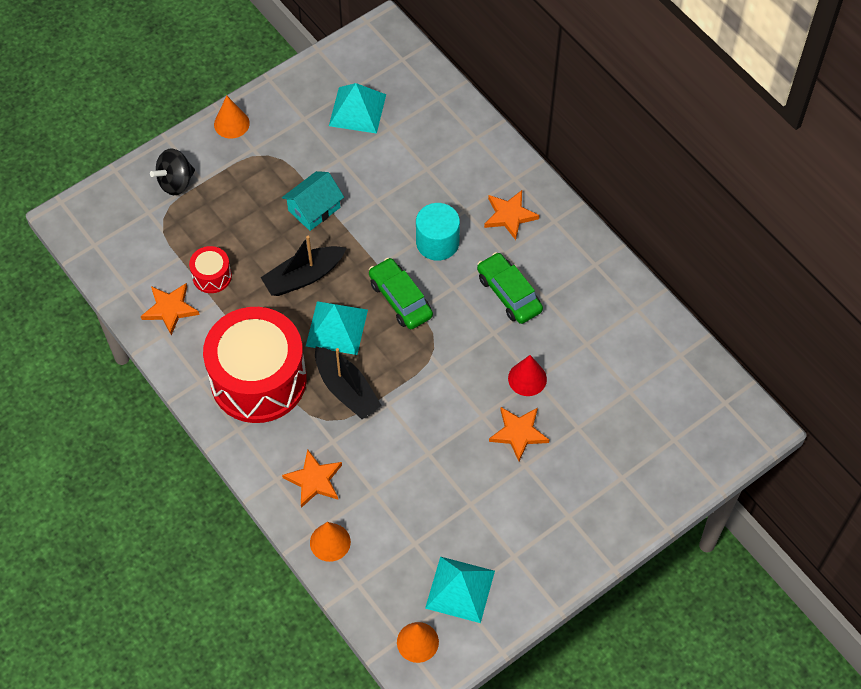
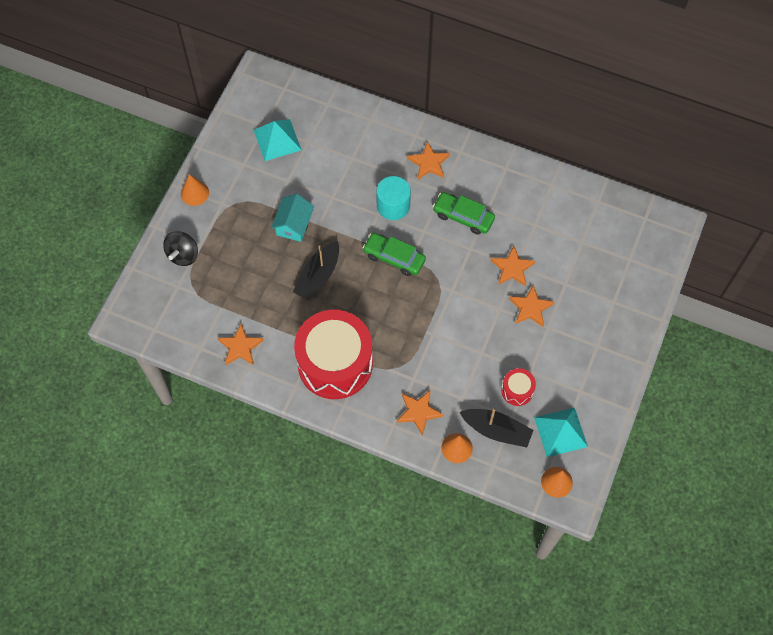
camera: 30 degrees left, 5 degrees up
(212, 276) = (254, 308): red drum -> red drum (517, 390)
(336, 327) = (364, 299): turquoise pyramid -> none
(346, 389) = (399, 338): black boat -> black boat (496, 430)
(527, 378) = (512, 268): red cone -> orange star

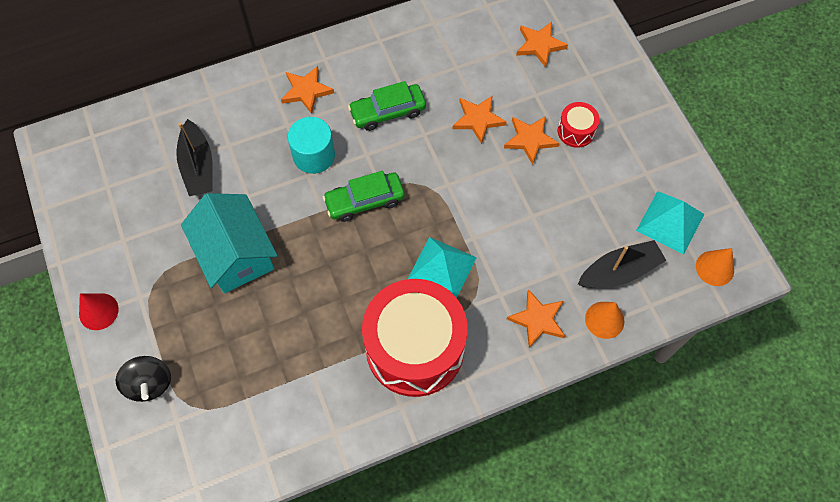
camera: 45 degrees left, 0 degrees up
(194, 193) = (98, 311): orange cone -> red cone
(240, 347) = (306, 420): orange star -> orange star (539, 45)
(277, 140) = (134, 188): turquoise pyramid -> turquoise pyramid (441, 268)
(294, 225) = (236, 254): turquoise house -> turquoise house, size x1.58
(318, 276) = (311, 281): black boat -> black boat (198, 166)
(517, 390) = (597, 220): red drum -> red drum (576, 131)

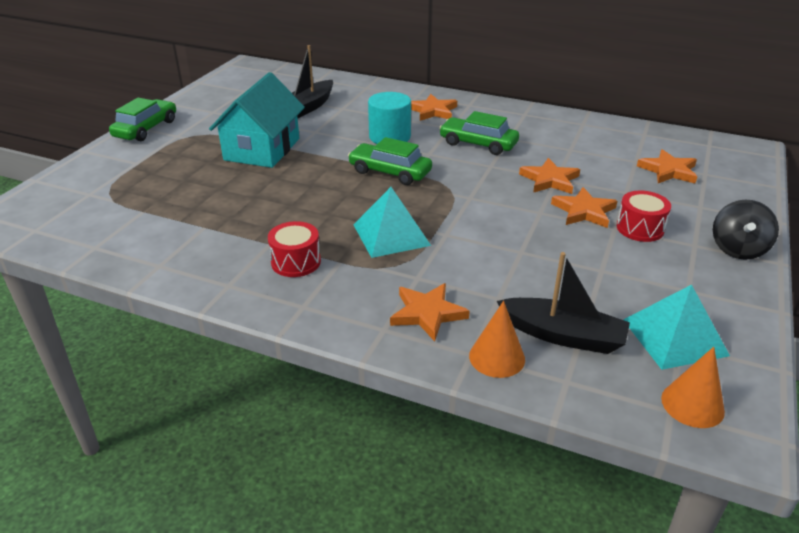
camera: 45 degrees right, 30 degrees down
(98, 311) = (146, 129): red cone -> green car
(149, 383) = (109, 170): black spinning top -> black spinning top (738, 249)
(415, 348) = (296, 262): red drum -> red drum, size x0.42

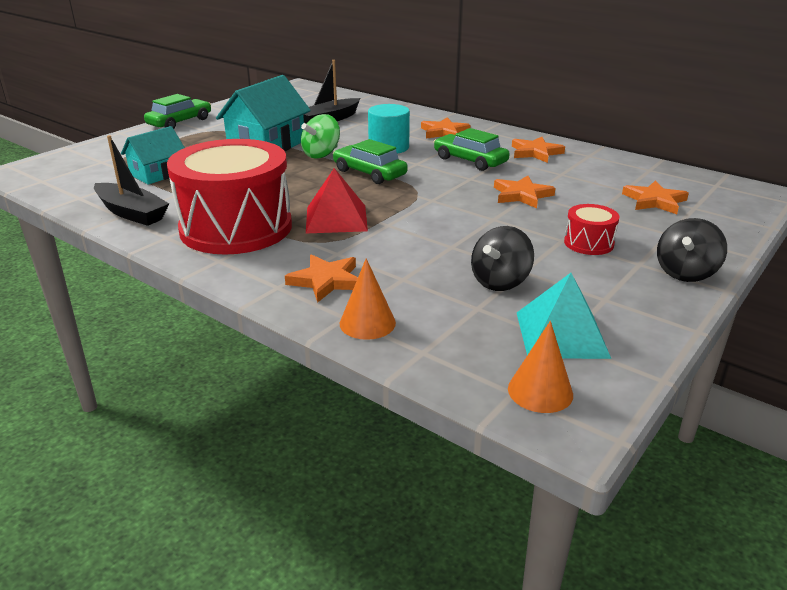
camera: 15 degrees right, 5 degrees down
(165, 203) = (158, 174): none -> turquoise house
(296, 262) = (236, 228): red drum -> red drum, size x2.37
(327, 154) = (321, 154): none -> green spinning top
(391, 234) = (336, 218): turquoise pyramid -> red pyramid
(563, 335) = (445, 316): black boat -> black boat (132, 213)
(584, 211) = (539, 223): orange star -> orange star (535, 152)
(588, 286) = (500, 282): none -> black spinning top

